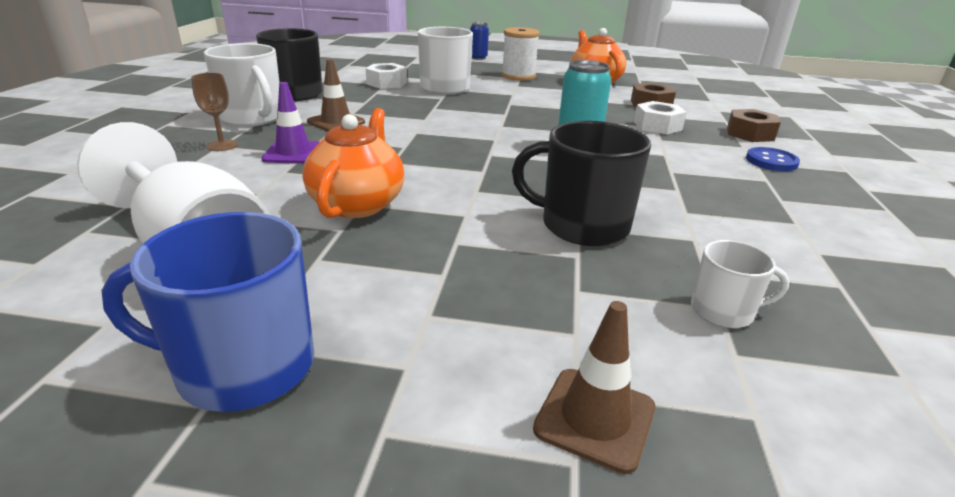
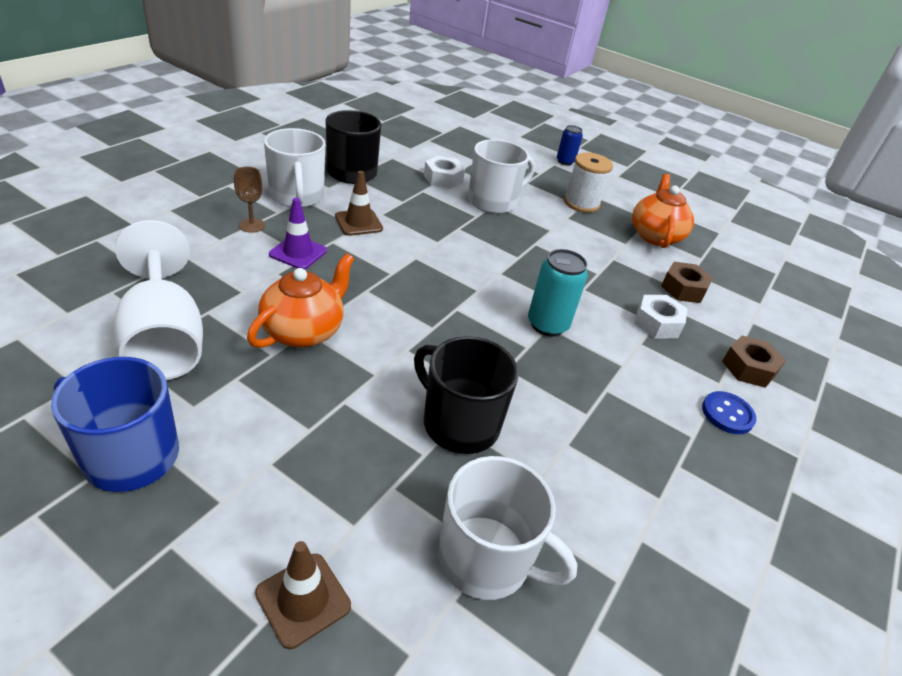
camera: 20 degrees right, 10 degrees up
(723, 311) = (486, 558): white mug -> white mug, size x1.82

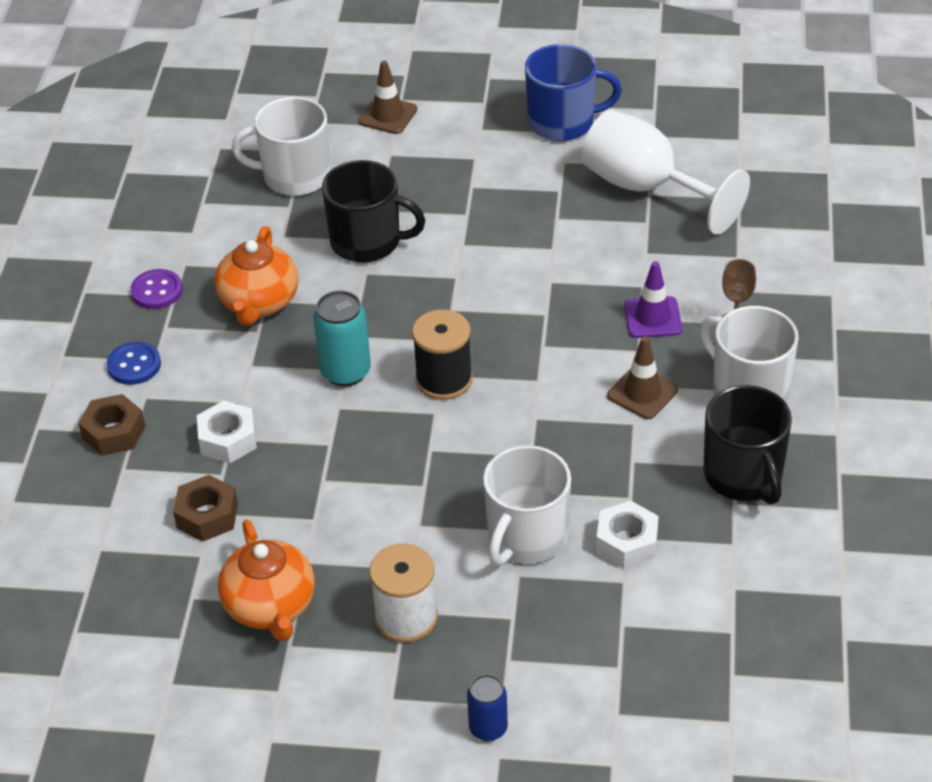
camera: 160 degrees right, 5 degrees up
(304, 331) = (555, 248): orange teapot -> orange teapot (259, 303)
(478, 287) = (444, 380): none -> black spool
(696, 480) = (157, 291): none -> purple button

